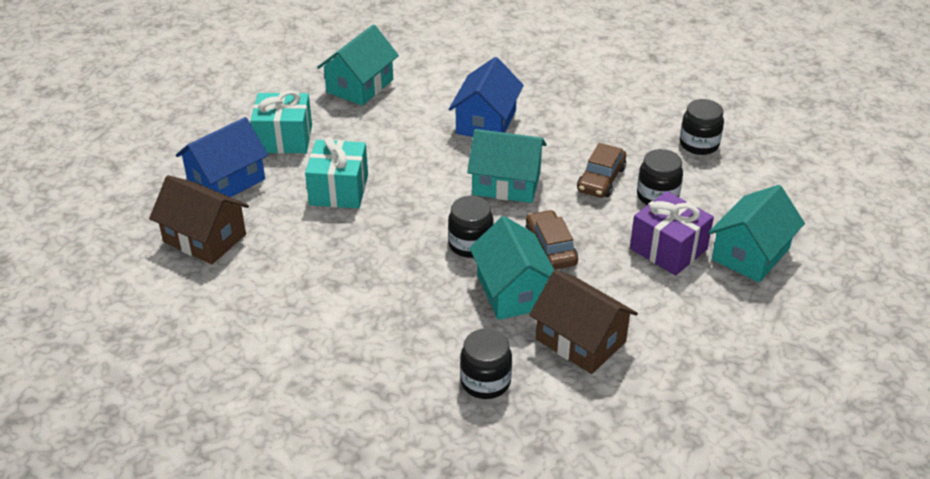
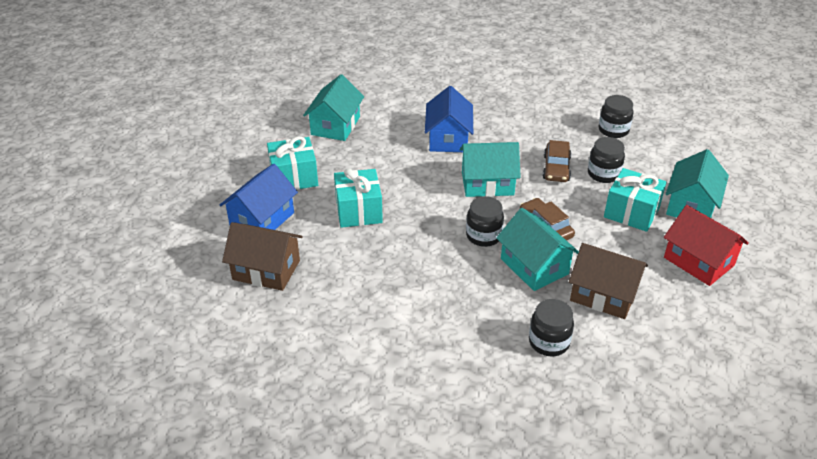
camera: 15 degrees left, 0 degrees up
(668, 249) = (631, 212): purple gift -> turquoise gift
(723, 324) = (698, 261): none -> red house

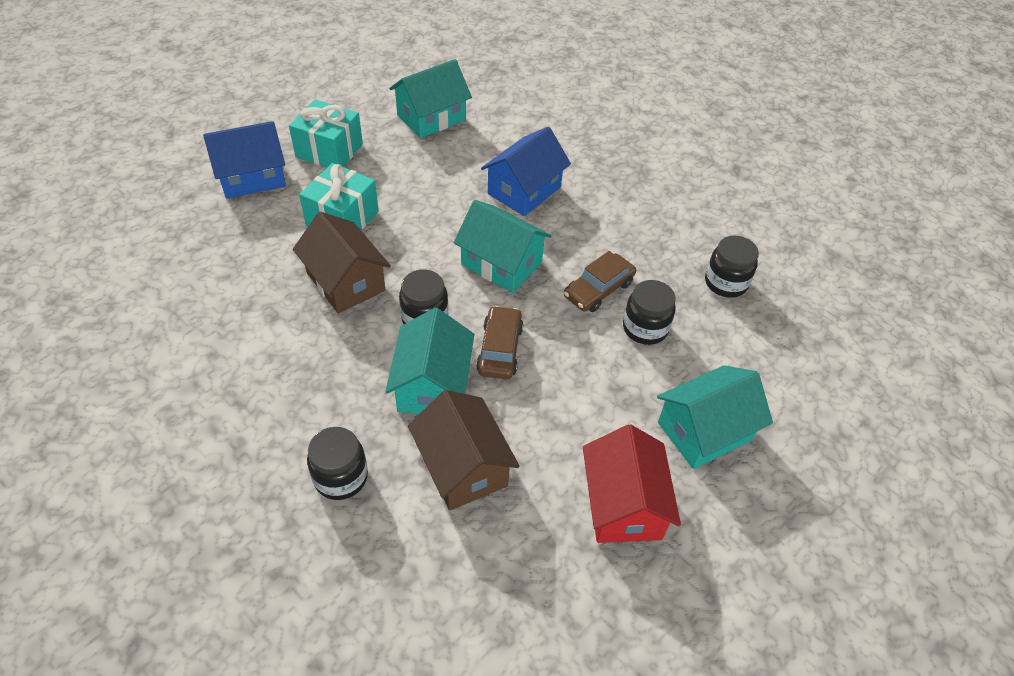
camera: 35 degrees right, 10 degrees up
(266, 270) = (195, 229): brown house -> brown house (345, 282)
(631, 212) = (619, 393): turquoise gift -> none

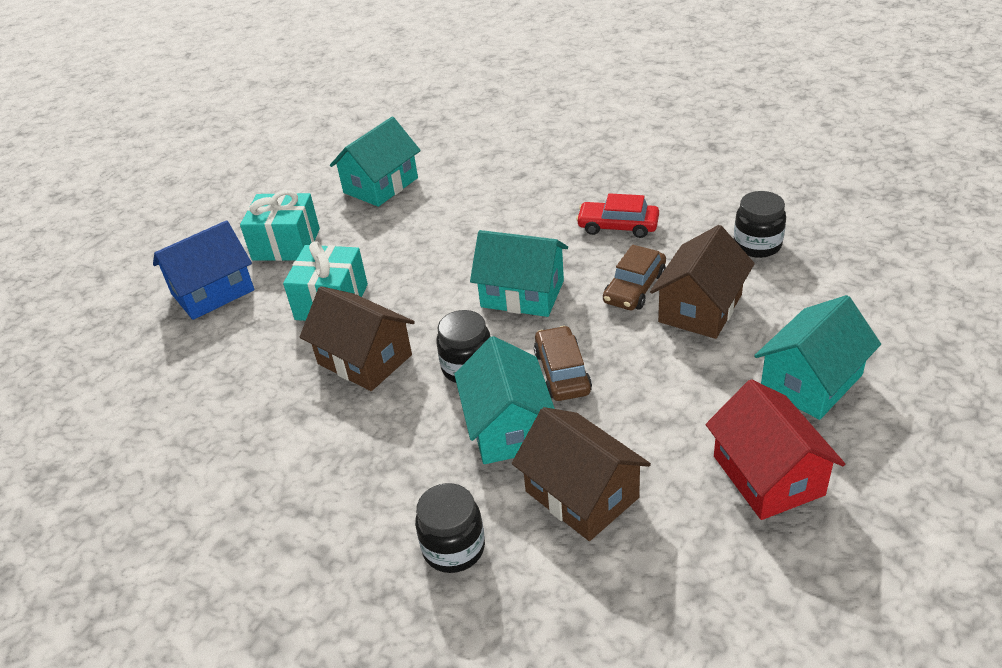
camera: 10 degrees left, 10 degrees down
(524, 190) = (511, 223): blue house -> none
(613, 224) = (618, 226): none -> red car
(645, 328) = (700, 308): black jar -> brown house

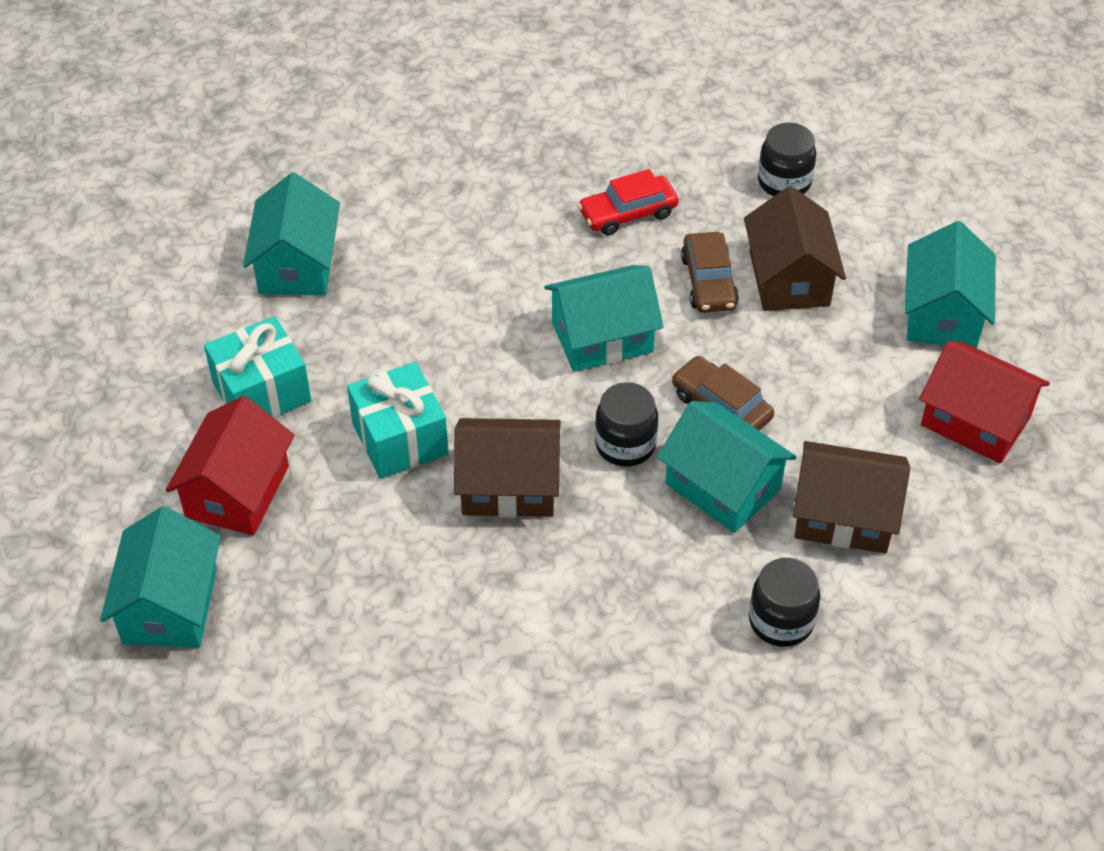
camera: 40 degrees left, 10 degrees up
(109, 337) = (170, 605): none -> turquoise house
(212, 292) = (237, 491): blue house -> red house

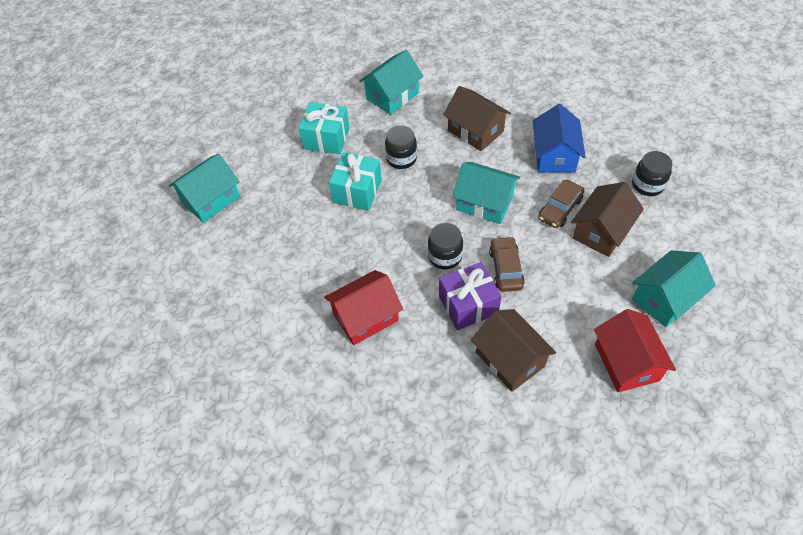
camera: 45 degrees right, 5 degrees up
(237, 491) = (277, 172): red house -> red house (365, 317)
(509, 486) = (378, 240): brown house -> brown house (475, 131)
(628, 213) = (554, 155): red car -> blue house
(723, 486) = (468, 305): turquoise house -> purple gift
(781, 621) = (429, 384): black jar -> black jar (401, 158)

